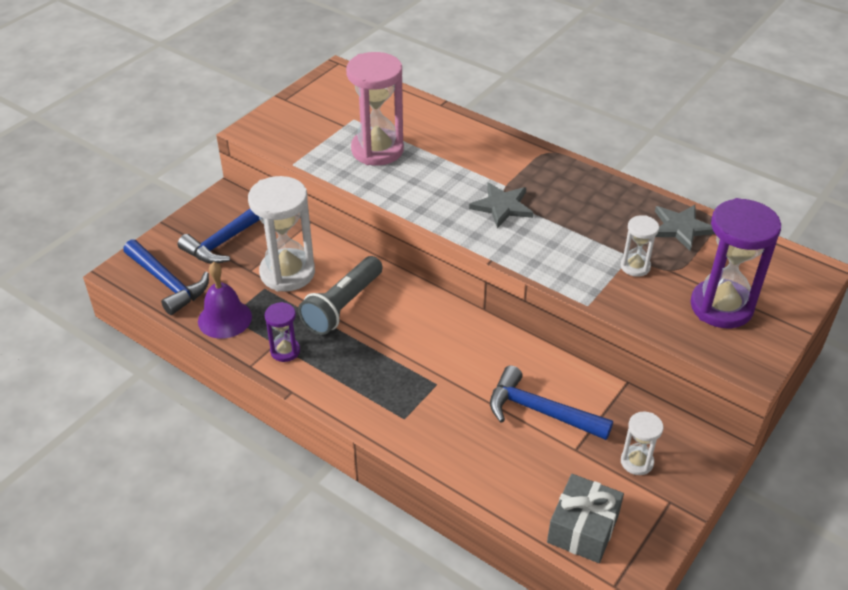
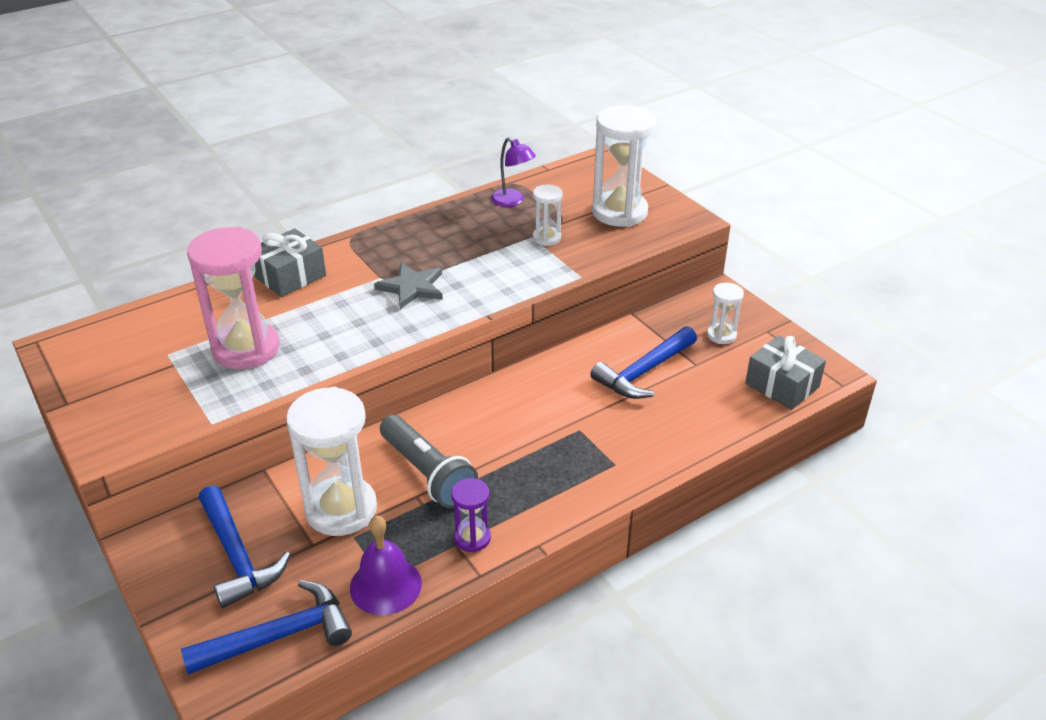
camera: 70 degrees left, 5 degrees down
(476, 140) = (290, 276): none -> grey gift
(681, 228) = (512, 201): grey star -> purple lamp
(721, 307) = (619, 212): purple hourglass -> white hourglass

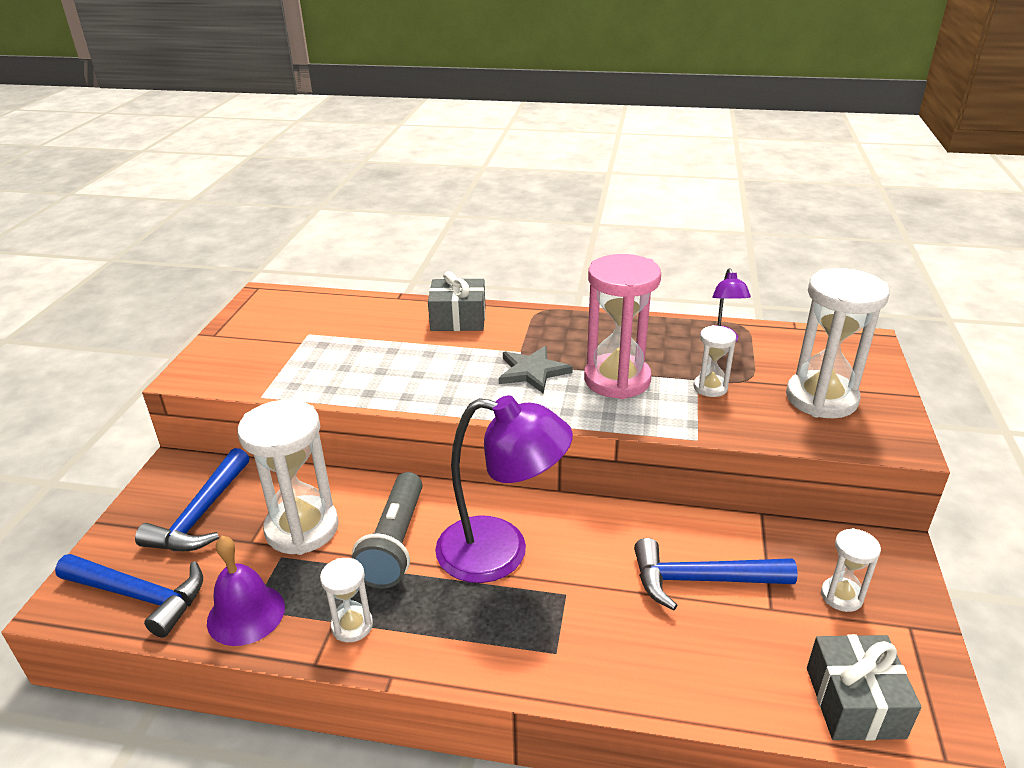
camera: 45 degrees right, 5 degrees down
(246, 349) = (356, 356): pink hourglass -> pink hourglass (617, 380)
(472, 538) = (352, 626): purple hourglass -> white hourglass
(508, 432) = (501, 552): none -> purple lamp

